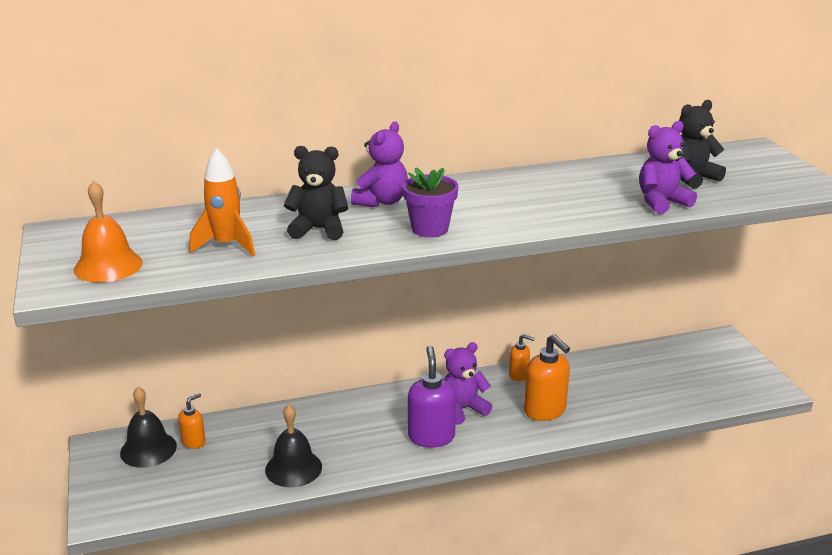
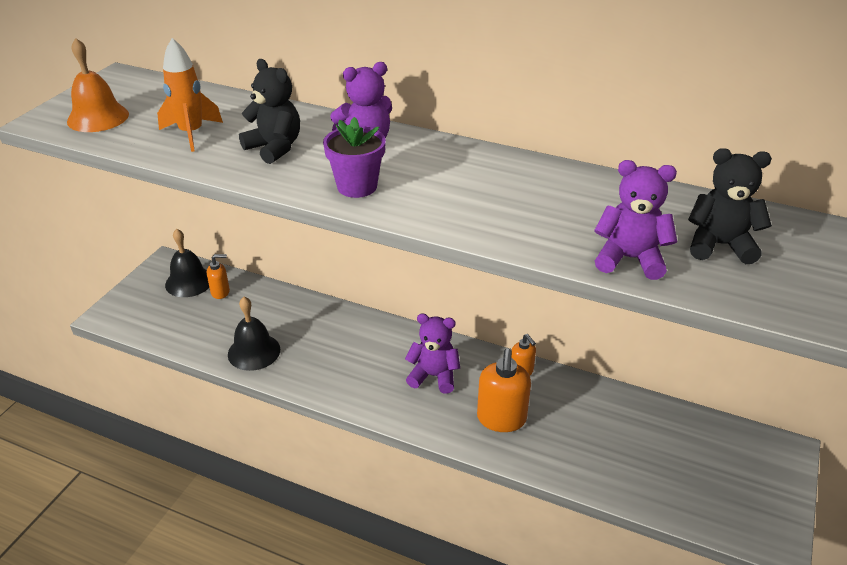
camera: 40 degrees right, 10 degrees up
(431, 436) = (379, 386): purple soap dispenser -> none

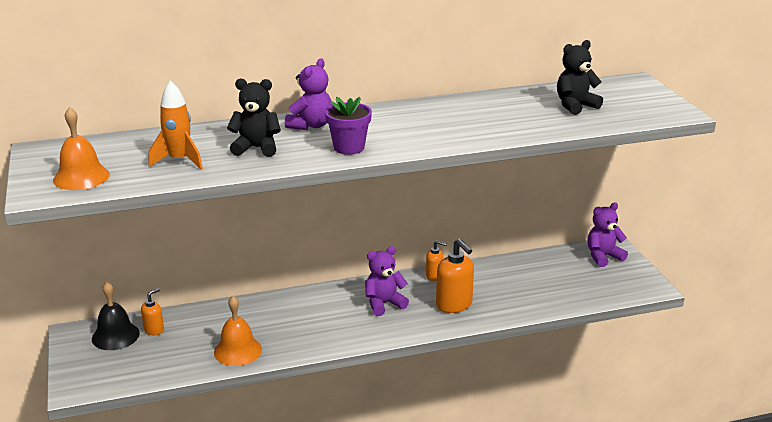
camera: 40 degrees left, 10 degrees down
(254, 351) = (238, 350): black bell -> orange bell
(629, 259) = (545, 126): purple teddy bear -> purple teddy bear (603, 257)

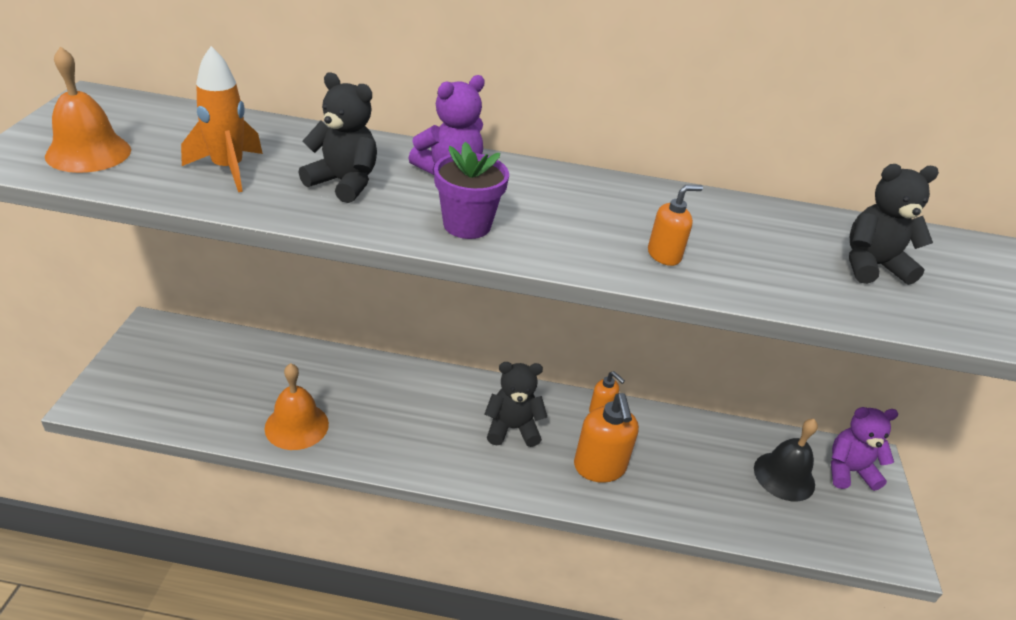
camera: 20 degrees right, 10 degrees up
(115, 336) = (188, 348): black bell -> black bell (784, 476)
(154, 330) = (232, 357): orange soap dispenser -> orange soap dispenser (664, 255)
(384, 304) = (512, 428): purple teddy bear -> black teddy bear

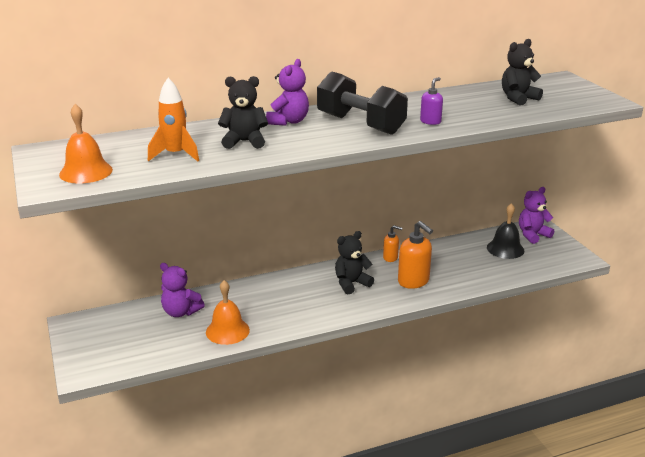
camera: 25 degrees left, 10 degrees down
(273, 369) = (181, 312): none -> purple teddy bear
(467, 225) = (329, 138): purple flower pot -> none
(546, 217) = (360, 124): none -> black dumbbell
(664, 255) = (430, 121): orange soap dispenser -> purple soap dispenser

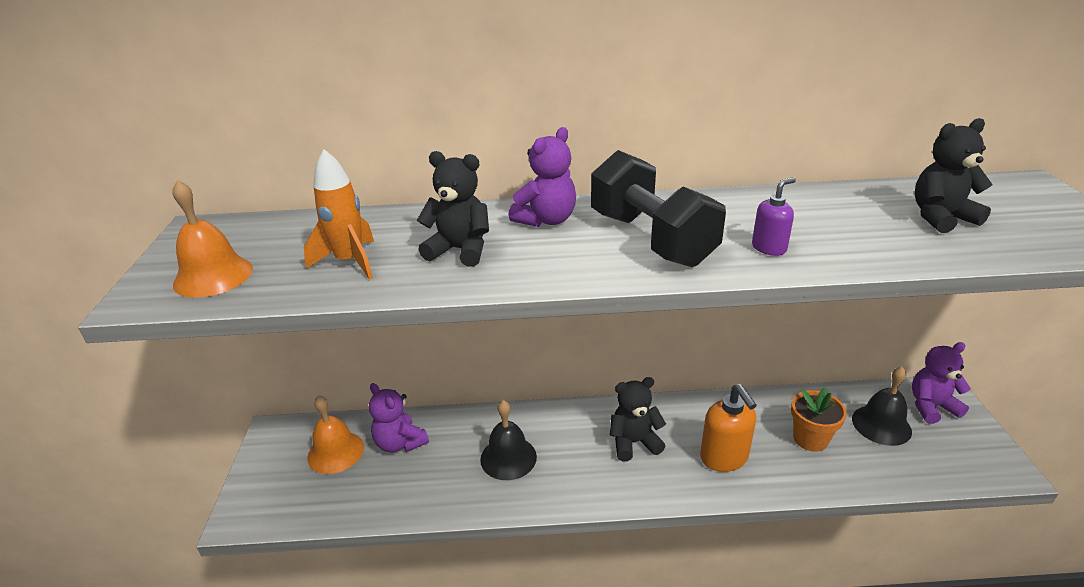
camera: 20 degrees right, 5 degrees up
(227, 331) = (441, 489): orange bell -> orange bell (335, 452)
(267, 306) = (508, 457): none -> black bell
(390, 258) = (703, 408): orange soap dispenser -> none
(464, 263) = (810, 439): none -> orange flower pot

